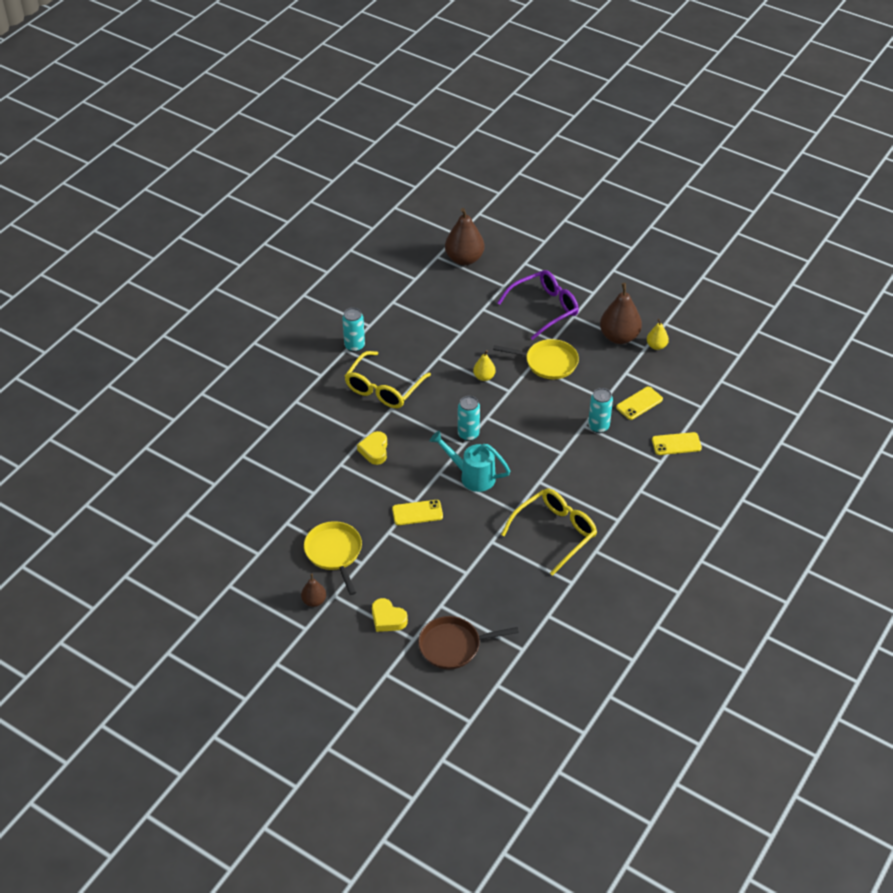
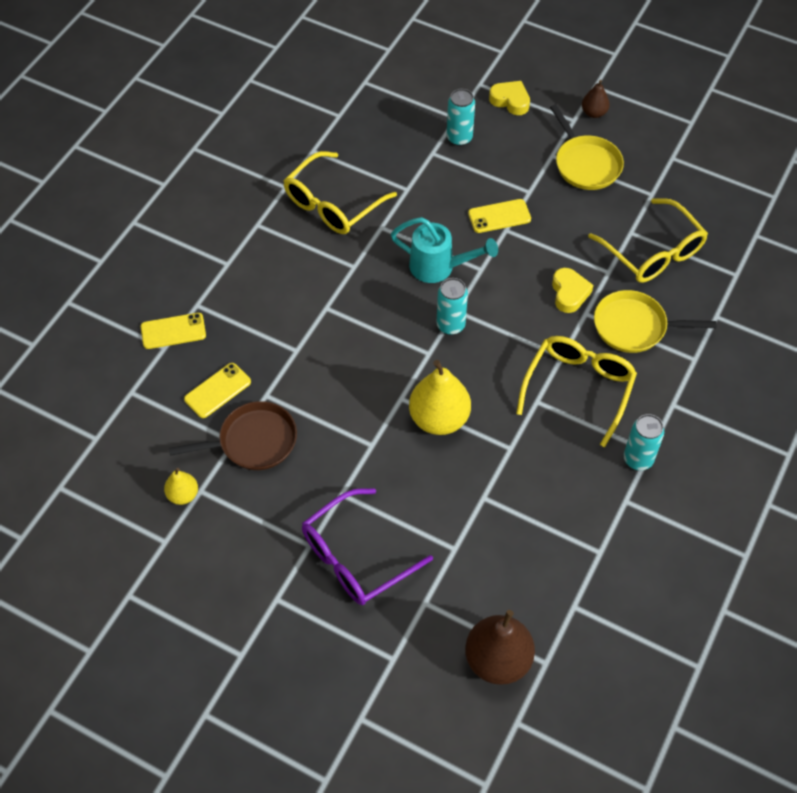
camera: 175 degrees right, 10 degrees up
(301, 477) = (652, 251): none -> yellow glasses
(453, 646) = (437, 80): brown pan -> brown pan (253, 441)
(484, 377) = (439, 418): yellow pear -> yellow pear, size x1.91
(548, 362) = (347, 451): yellow pan -> yellow pan (634, 326)
(598, 426) = (276, 350): turquoise can -> turquoise can (459, 138)
(619, 337) = (239, 508): brown pear -> none

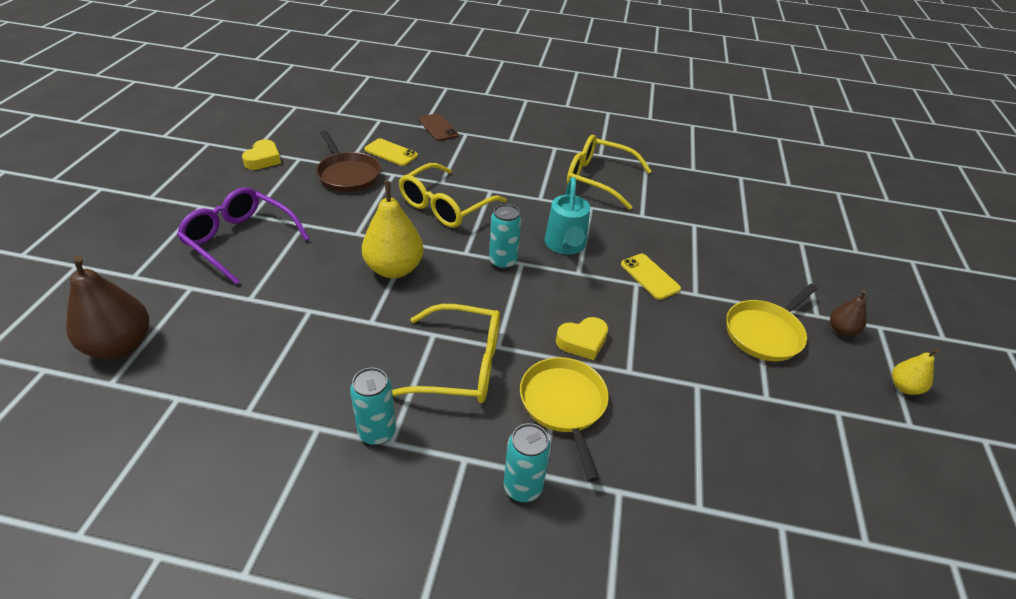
camera: 70 degrees right, 15 degrees down
(173, 331) = (438, 128): yellow phone -> brown phone
(183, 495) = (294, 152): yellow pear -> yellow pear (904, 387)
(459, 138) = (724, 238): turquoise can -> turquoise can (522, 487)
(510, 101) = (800, 265): yellow heart -> yellow heart (263, 159)
(652, 251) = (682, 409): yellow glasses -> yellow glasses (446, 205)

